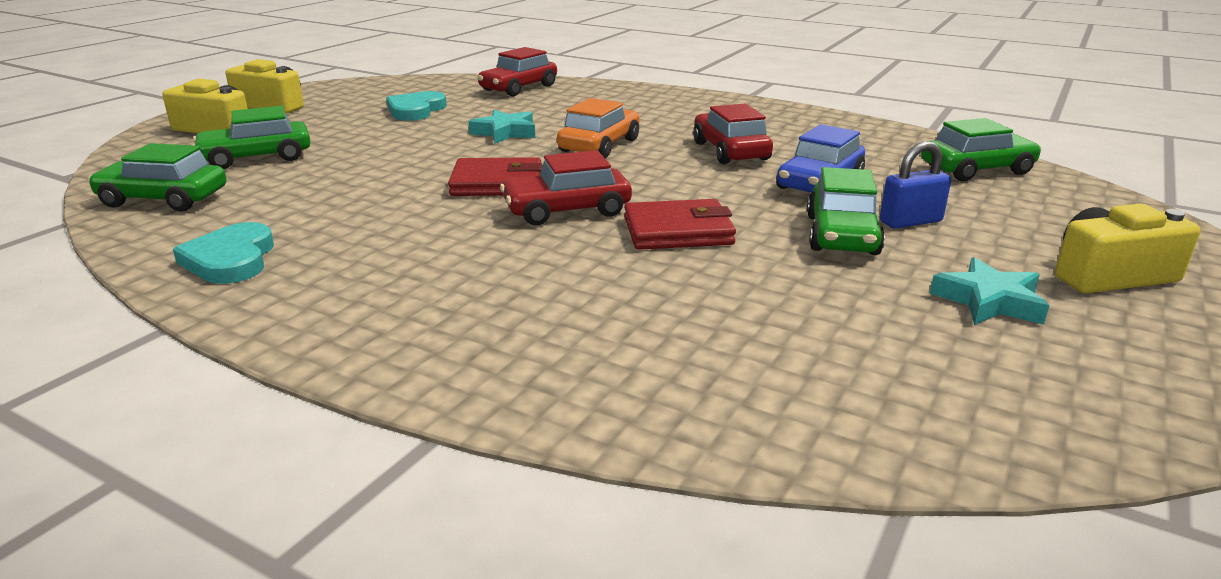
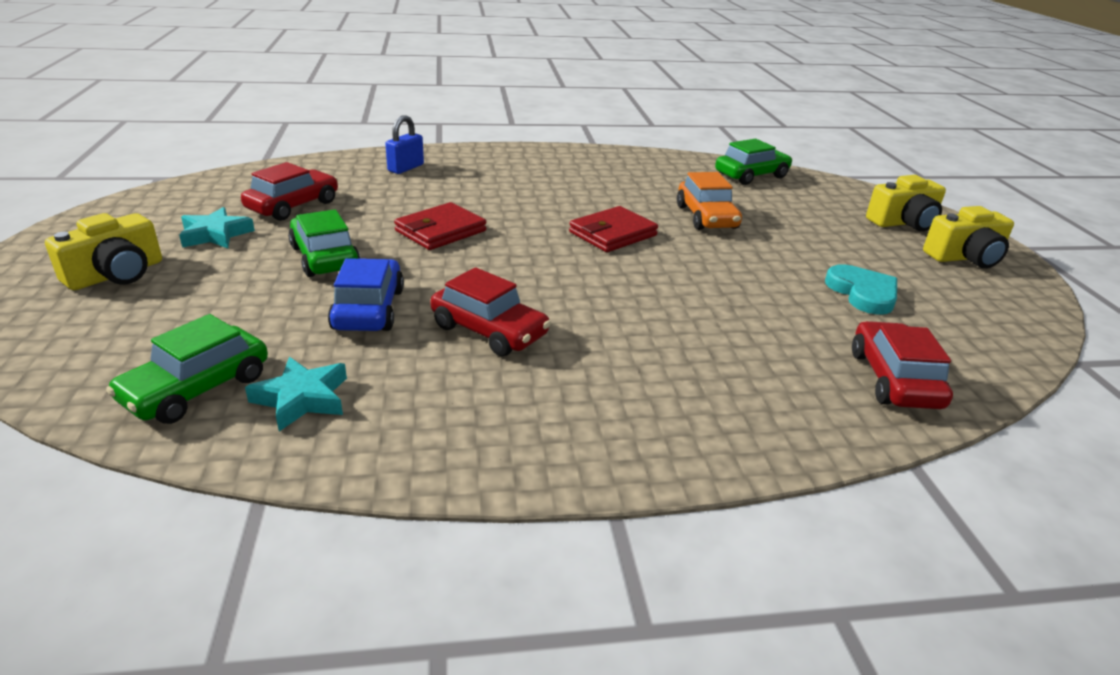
camera: 140 degrees right, 5 degrees up
(231, 259) = (634, 162): turquoise heart -> none
(256, 157) = (800, 209): green car -> none
(505, 132) = (722, 288): turquoise star -> turquoise star (302, 399)
(567, 210) = (530, 227): red car -> red car (293, 206)
(599, 145) = (616, 298): orange car -> orange car (706, 217)
(910, 222) = (272, 285): blue padlock -> blue padlock (406, 168)

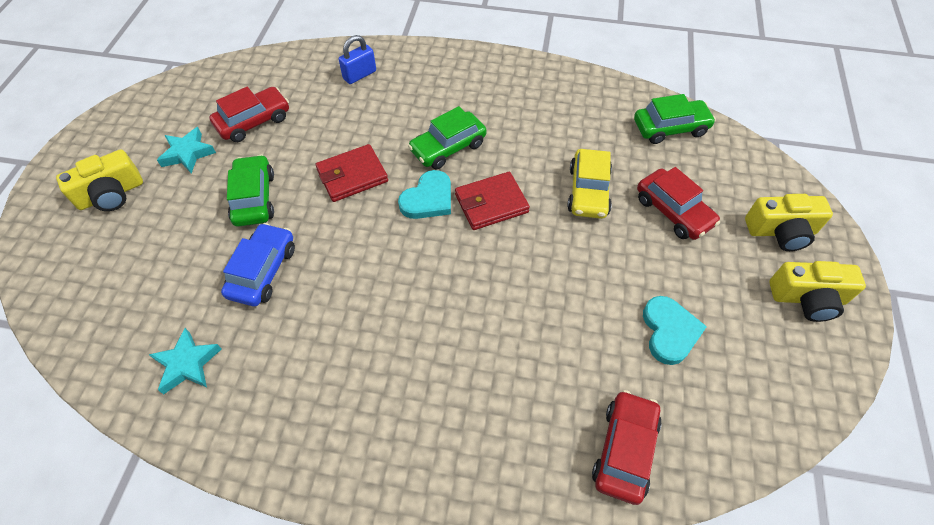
camera: 20 degrees right, 25 degrees up
(197, 389) = (128, 337): green car -> green car (448, 147)
(489, 331) = (337, 316): red car -> red car (673, 211)
(541, 237) = (428, 199): none -> turquoise heart
(706, 217) = (588, 191): orange car -> yellow car

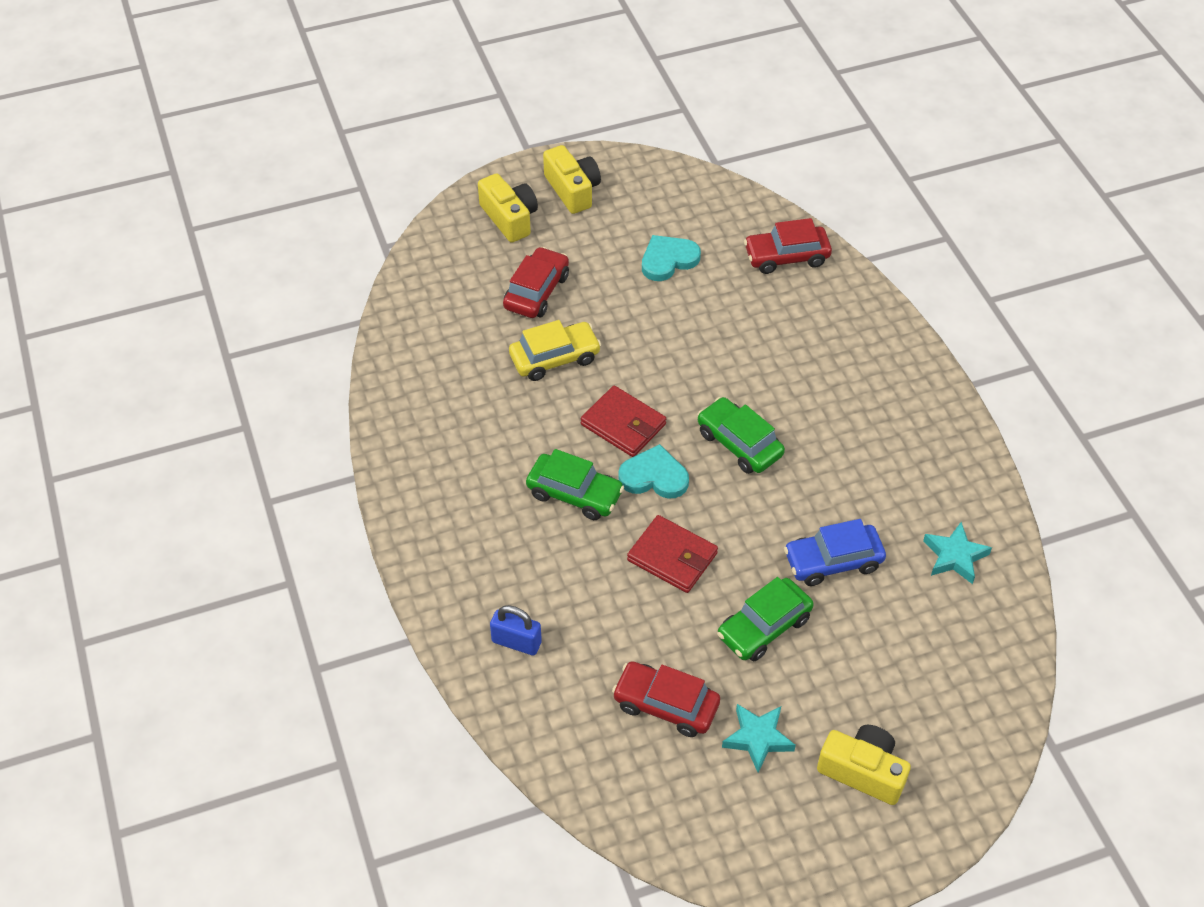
camera: 120 degrees left, 5 degrees down
(670, 128) = (421, 324): green car -> green car (739, 443)

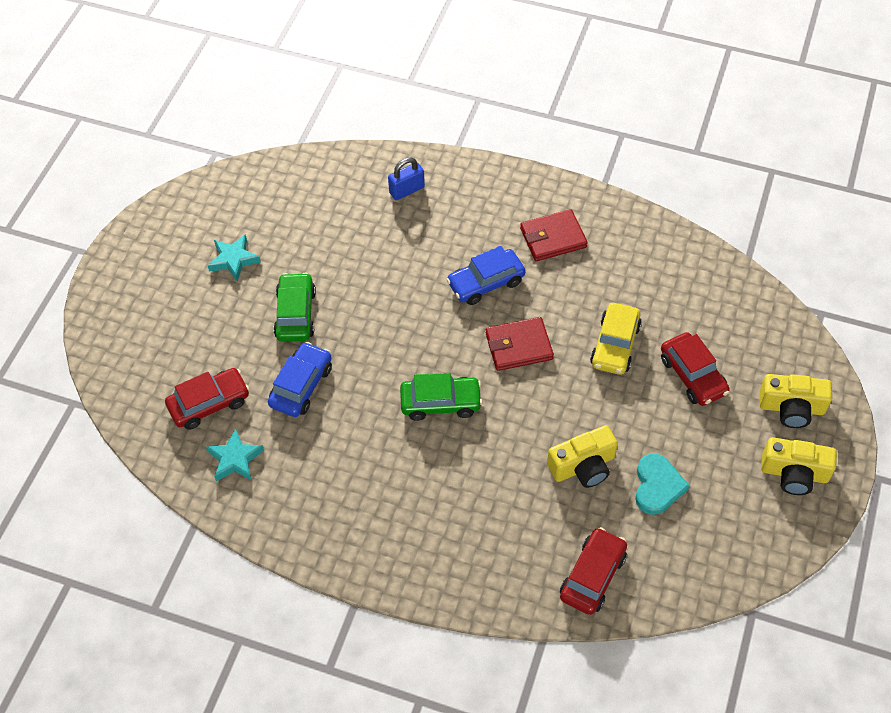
camera: 130 degrees right, 5 degrees up
(574, 494) = (486, 283): green car -> blue car
(654, 476) = (459, 334): turquoise heart -> none
(666, 705) = (297, 232): red car -> red car (209, 403)
(672, 557) = (389, 302): red wallet -> red wallet (553, 238)
(863, 771) = (164, 294): yellow camera -> yellow camera (583, 466)

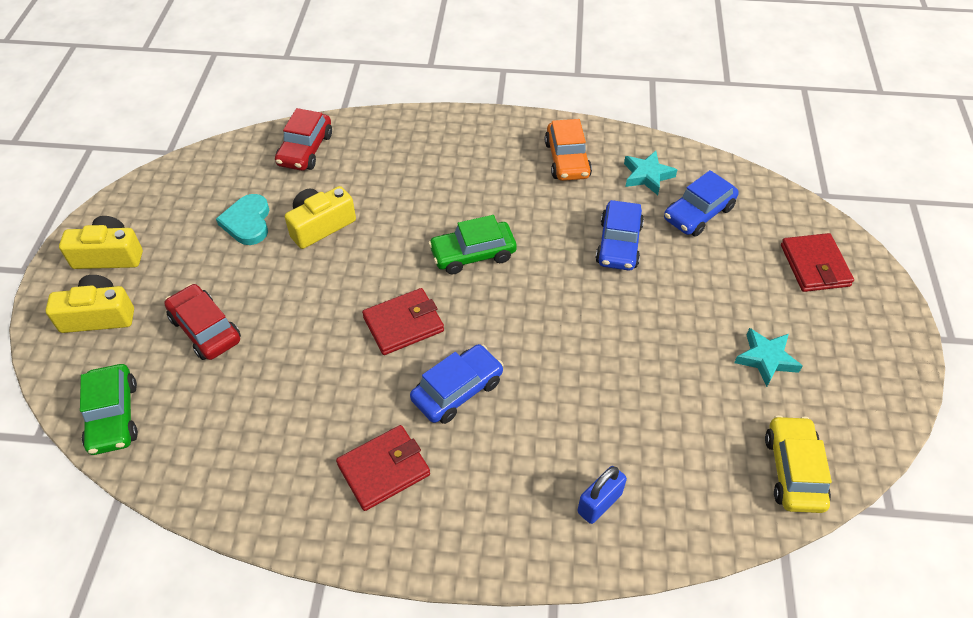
camera: 165 degrees right, 5 degrees down
(139, 329) = (814, 265): none -> red wallet
(209, 403) = (698, 213): red car -> blue car
(295, 314) = (661, 312): green car -> green car (113, 416)
(308, 498) = (567, 160): none -> orange car
(615, 345) = (294, 346): yellow car -> yellow car (793, 471)

